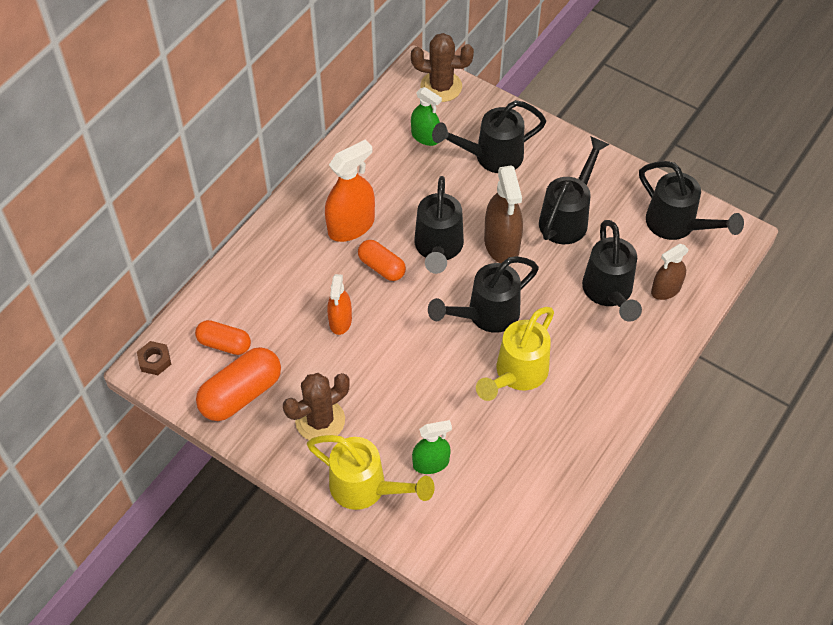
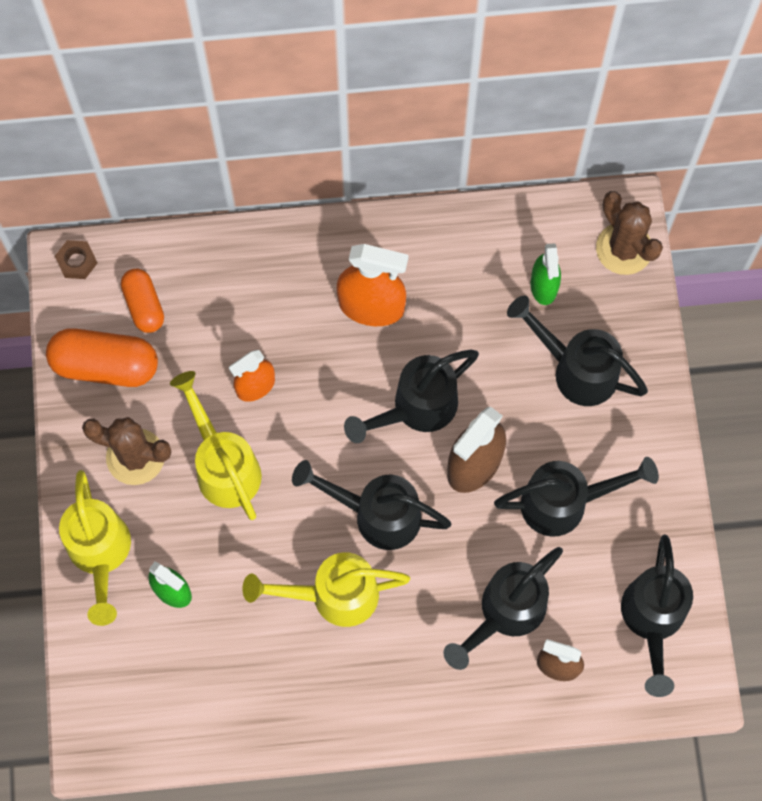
camera: 50 degrees right, 15 degrees up
(374, 374) = (223, 465): none -> yellow watering can
(382, 267) = (348, 374): orange capsule -> none

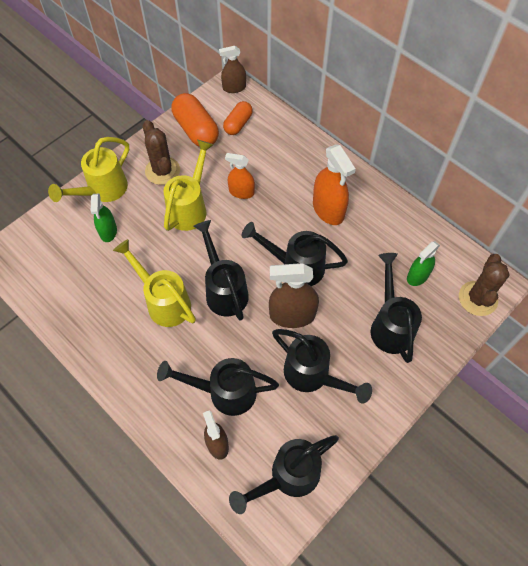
camera: 50 degrees right, 10 degrees down
(77, 262) = (234, 88): brown nut -> brown spray bottle

